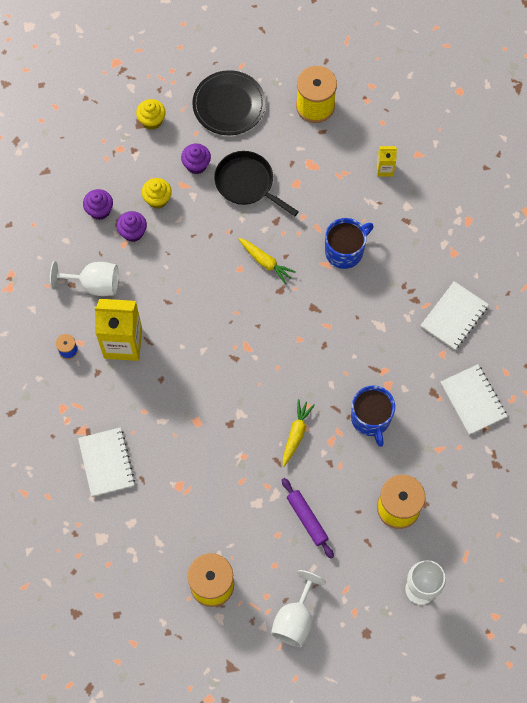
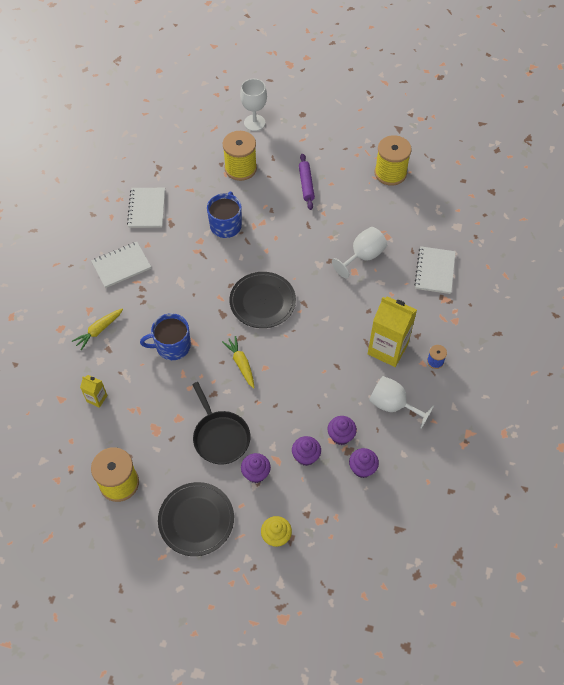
camera: 155 degrees left, 10 degrees down
(157, 199) = (306, 456): yellow cupcake -> purple cupcake
(279, 340) = (262, 302): none -> black plate
(295, 619) = (344, 136): white goblet -> white goblet (363, 256)
(296, 433) = (285, 236): yellow carrot -> yellow carrot (99, 330)

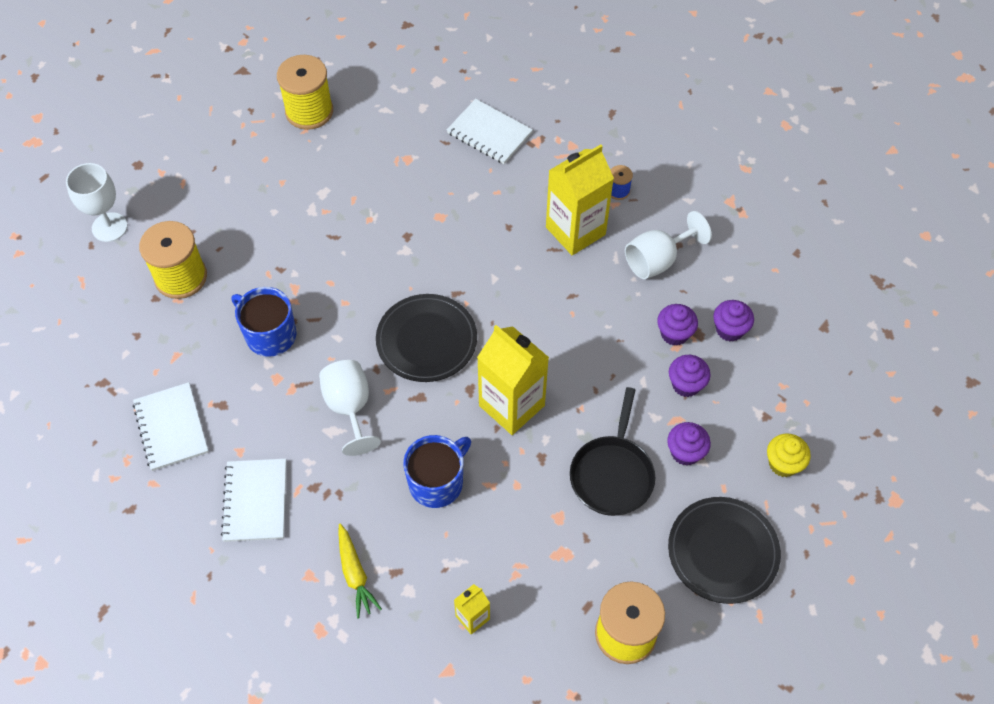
camera: 65 degrees left, 0 degrees up
(147, 209) = (171, 427): white notebook -> white notebook turned 45 degrees clockwise
(172, 346) = (437, 482): blue mug -> blue mug turned 150 degrees counterclockwise
(220, 437) = (612, 474): black pan -> black pan turned 105 degrees clockwise
(241, 364) = (511, 405): yellow carrot -> yellow carton
(306, 184) = (264, 211): purple rolling pin -> none
(363, 256) = (422, 197): white goblet -> white goblet (350, 408)

